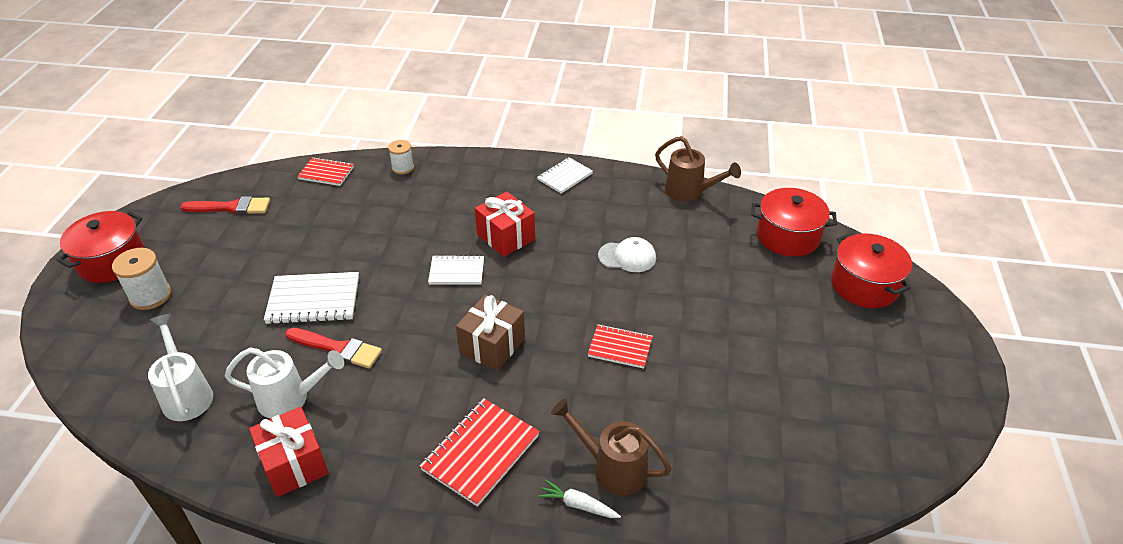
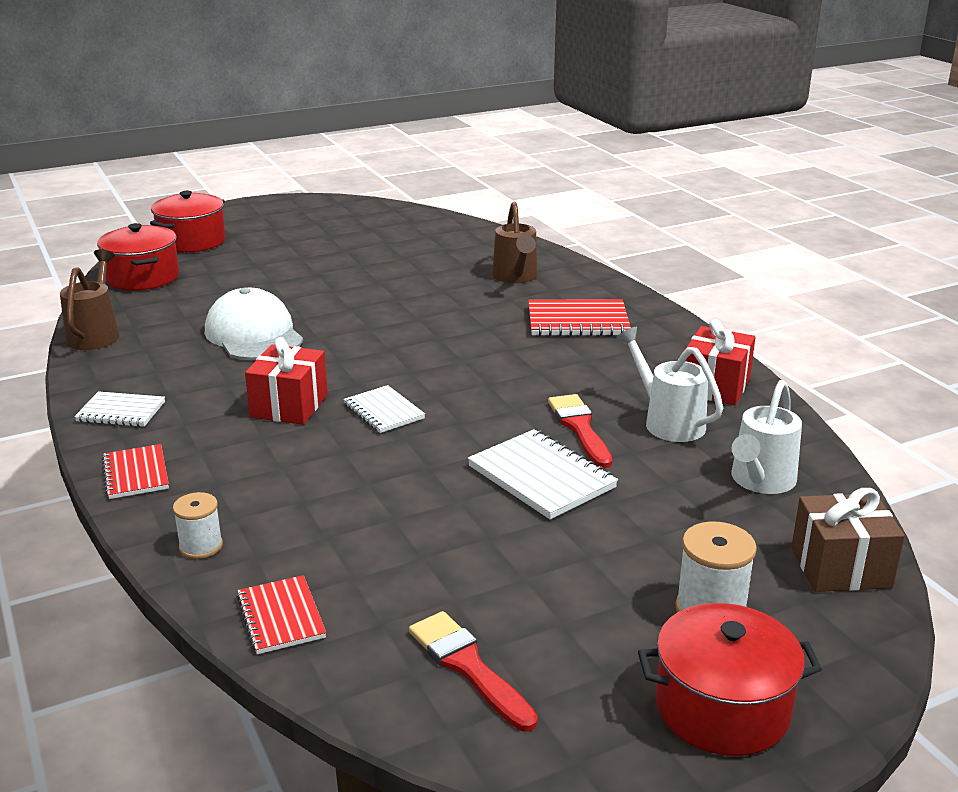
camera: 125 degrees left, 15 degrees down
(492, 345) = (463, 355): brown gift -> brown gift (840, 567)
(577, 505) = (563, 279): white carrot -> none
(620, 348) = (390, 305): red notebook -> red notebook (136, 474)
(627, 257) = (254, 334): white cap -> white cap, size x1.67

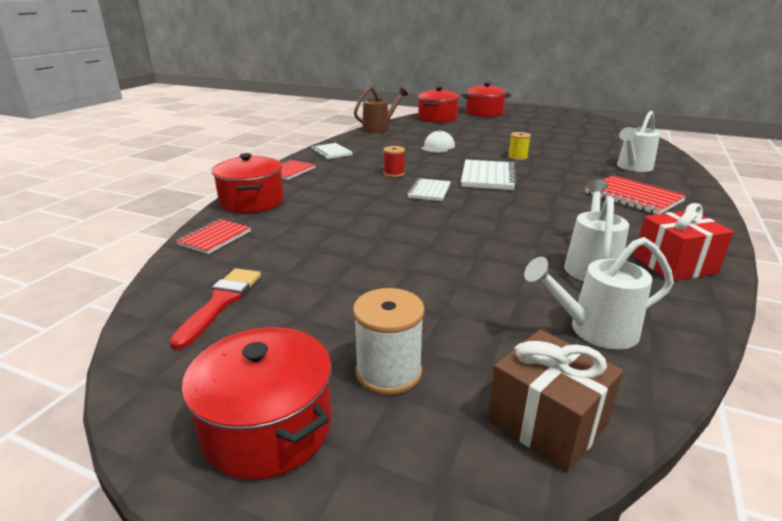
camera: 50 degrees right, 0 degrees up
(201, 546) = (252, 202): white spool -> red pot
(254, 334) = (438, 147): white cap -> white cap, size x0.60
(289, 406) = (394, 174): red gift -> red spool
(382, 311) = (517, 157): none -> yellow spool
(516, 277) = (632, 167): brown watering can -> white watering can
(541, 477) = (444, 251): white notebook -> white notebook (488, 177)
(579, 428) = (520, 241): red brush -> none

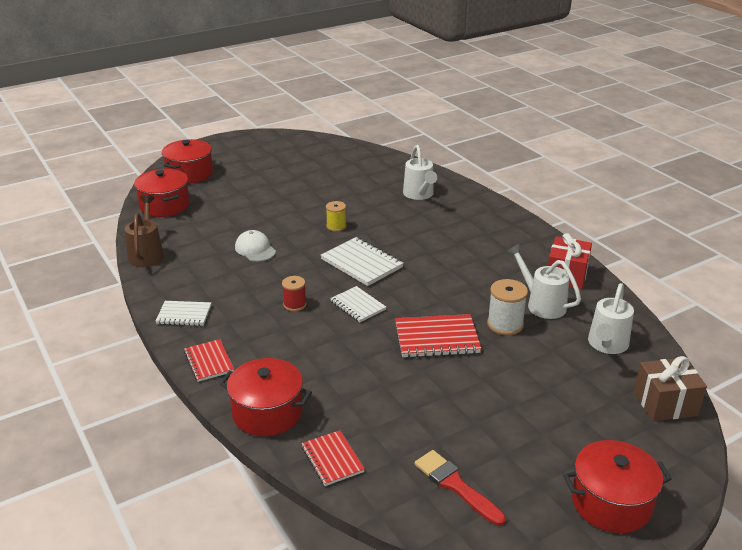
camera: 55 degrees left, 5 degrees up
(388, 372) = (592, 438): white spool -> white spool (505, 324)
(633, 197) = (468, 229): red notebook -> red notebook (437, 338)

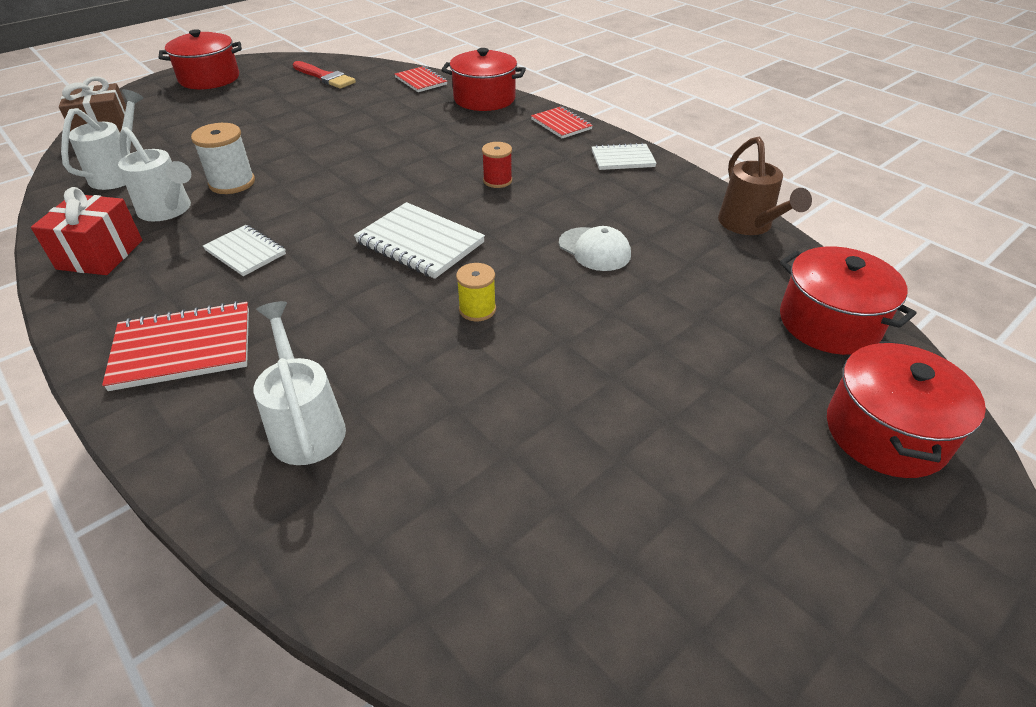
camera: 170 degrees right, 10 degrees up
(358, 305) = (417, 186): white notebook -> white notebook (245, 252)
(437, 338) = (321, 162): red notebook -> red notebook (183, 348)

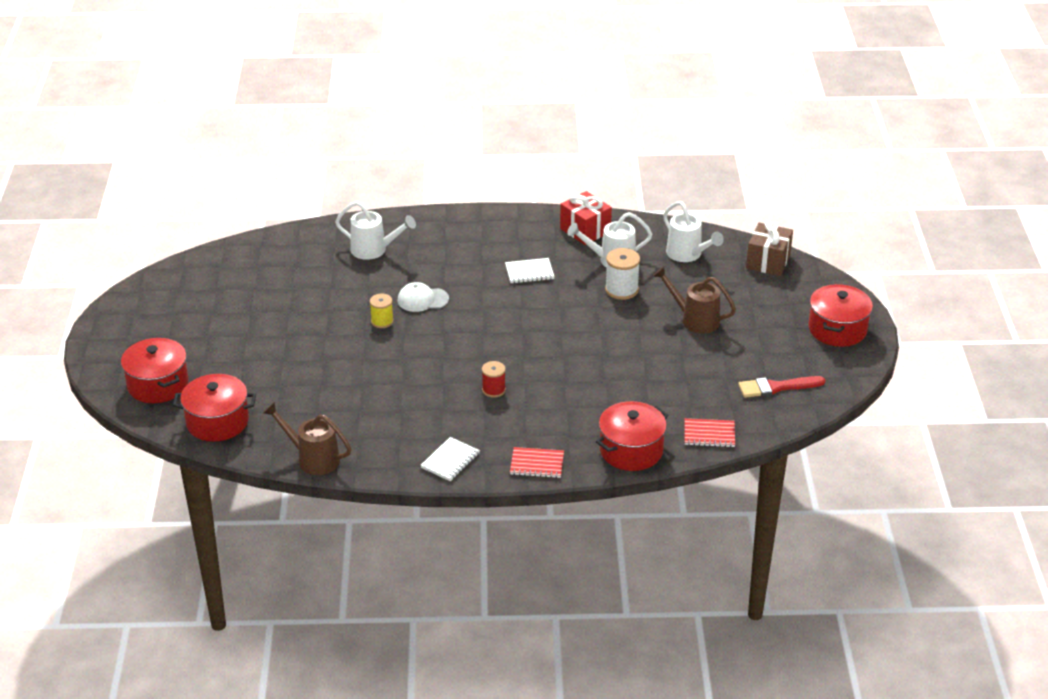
camera: 130 degrees right, 5 degrees down
(183, 348) = (466, 235): red notebook -> none
(254, 132) = (695, 319): none -> brown watering can
(420, 243) = (463, 329): white notebook -> none
(594, 249) = (374, 385): white cap -> white cap (422, 300)

